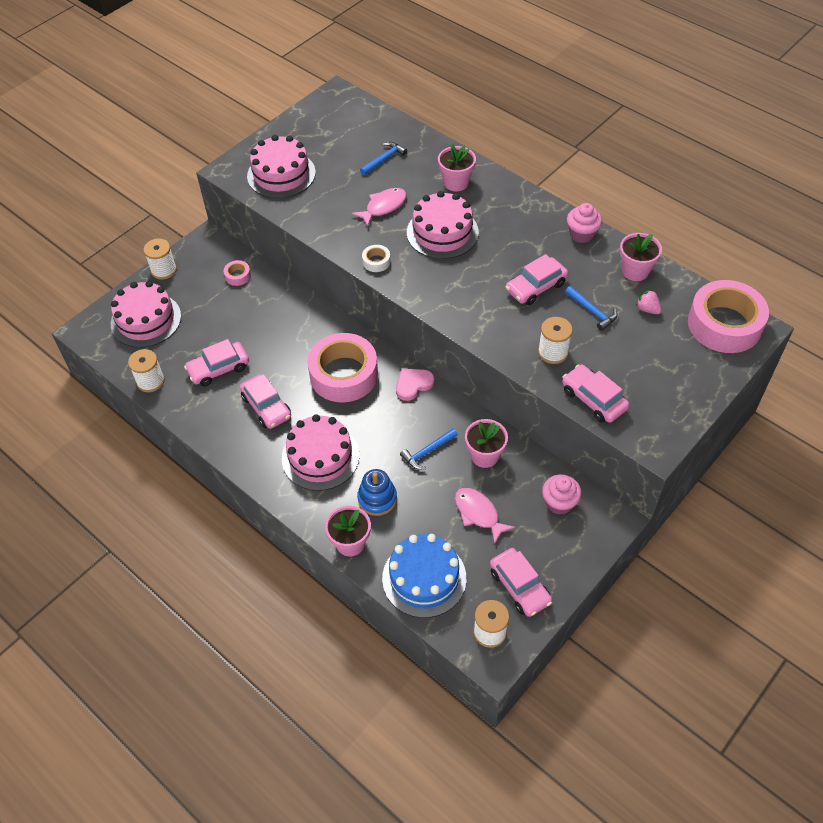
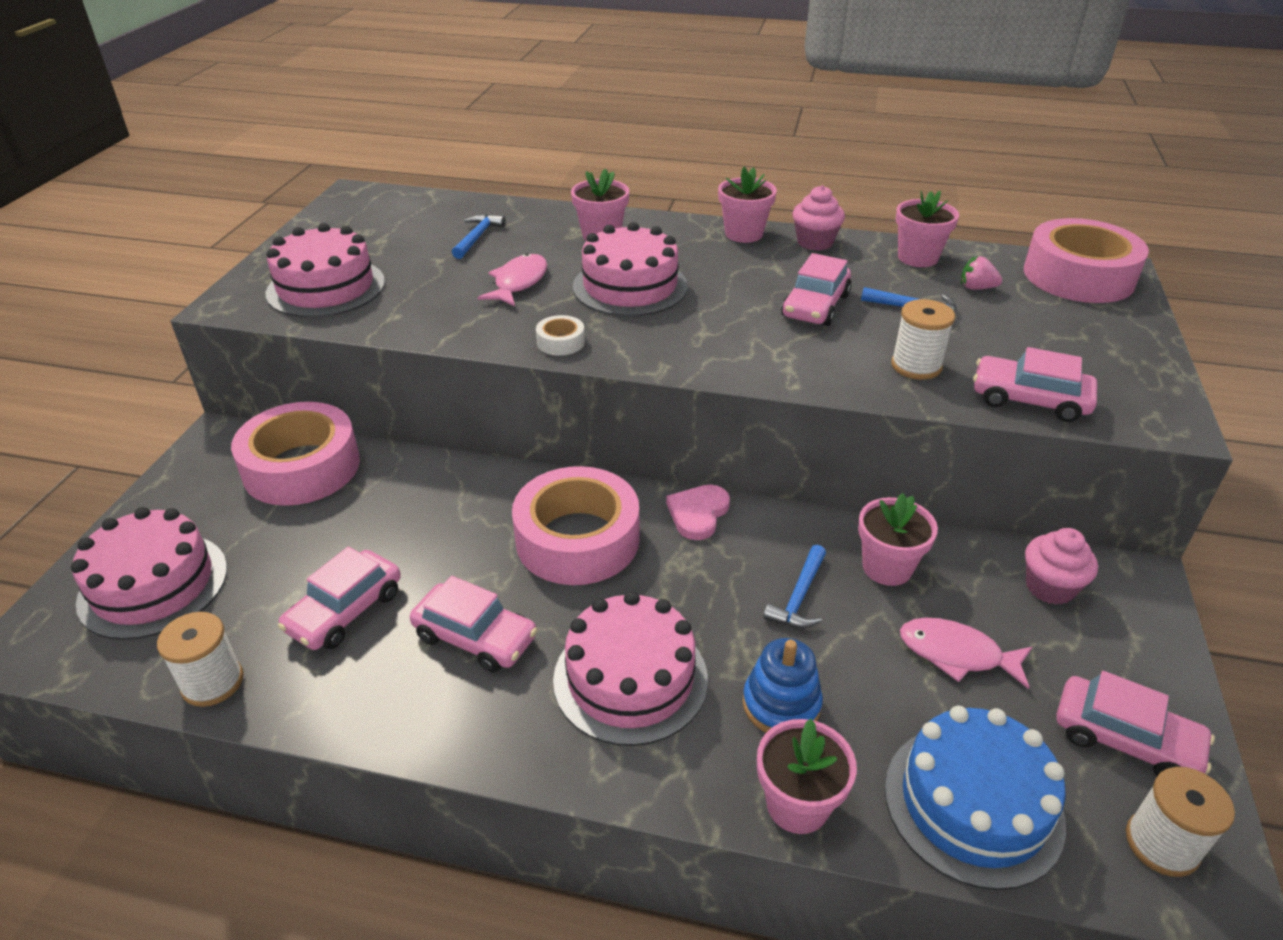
camera: 30 degrees left, 15 degrees down
(164, 270) = (155, 500): white spool -> none
(238, 276) = (302, 467): pink tape -> pink tape, size x2.45
(543, 211) = (743, 234): none -> pink flower pot

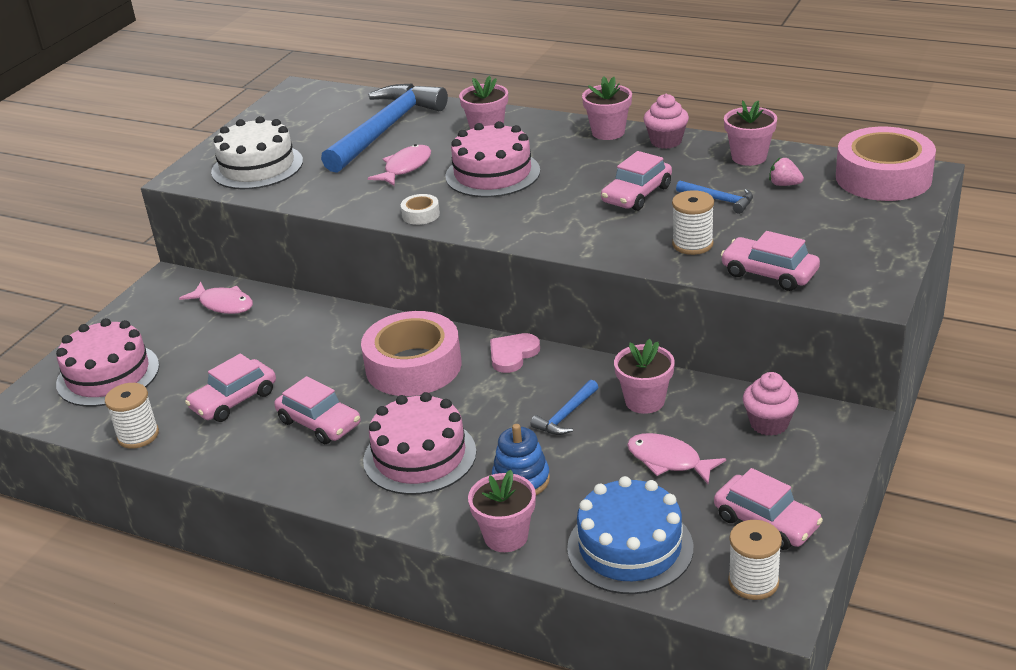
camera: 15 degrees right, 5 degrees down
(302, 467) = (223, 304): pink tape -> pink fish
(326, 287) = (257, 167): pink cake -> white cake
(477, 237) = (385, 129): blue hammer -> blue hammer, size x2.40

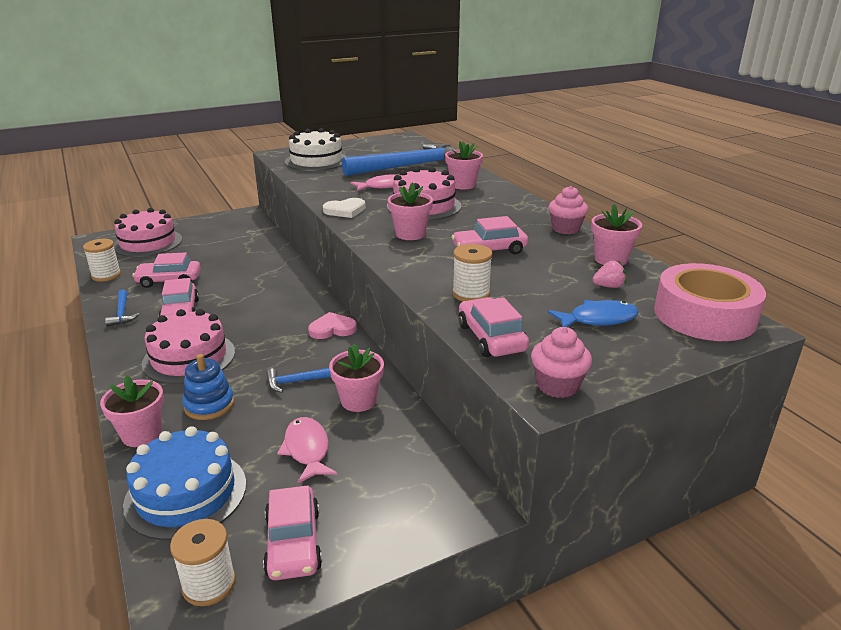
camera: 35 degrees right, 5 degrees down
(223, 304) = (247, 235): pink fish -> none
(413, 366) = (273, 307): pink tape -> none
(421, 215) = (345, 210): white tape -> white heart
(608, 132) = (535, 211): pink flower pot -> pink flower pot (410, 234)
(719, 200) = (540, 276): blue hammer -> blue hammer (122, 313)
(769, 423) = (414, 468): pink cupcake -> pink cupcake (557, 386)
(784, 184) = (608, 286): pink strawberry -> pink strawberry turned 105 degrees clockwise
(819, 218) = (598, 319): none -> blue fish

